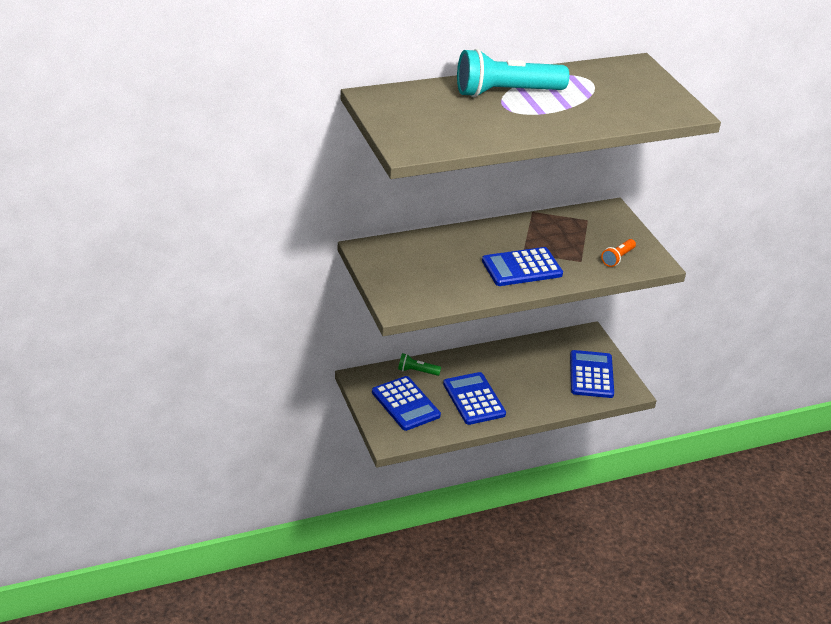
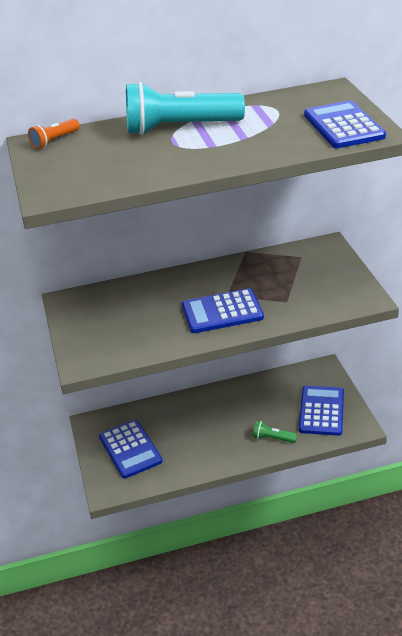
camera: 10 degrees right, 0 degrees up
(417, 371) = (148, 413): green flashlight -> green flashlight (273, 438)
(474, 399) = (199, 442): blue calculator -> blue calculator (343, 126)
(617, 258) = (326, 296): orange flashlight -> orange flashlight (54, 141)

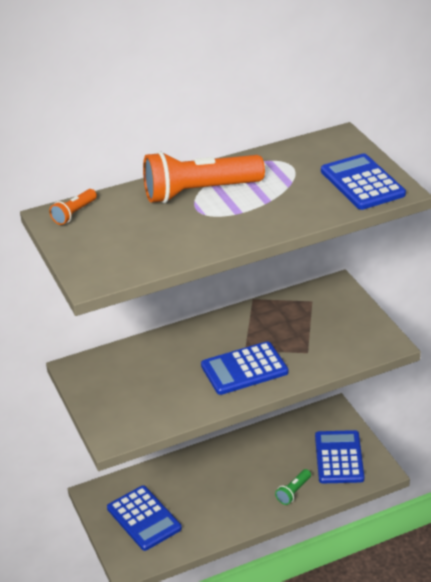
camera: 10 degrees left, 0 degrees up
(179, 128) = (199, 192): turquoise flashlight -> orange flashlight
(273, 438) = (293, 492): green flashlight -> green flashlight turned 60 degrees counterclockwise

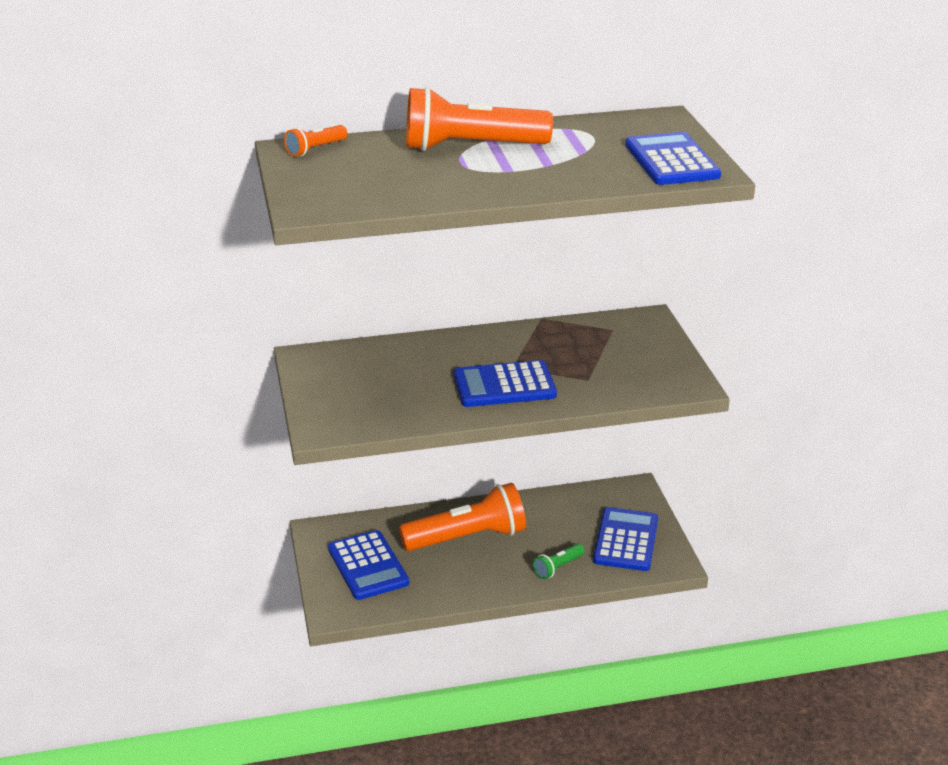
camera: 10 degrees right, 5 degrees down
(215, 478) = (468, 537): none -> orange flashlight

